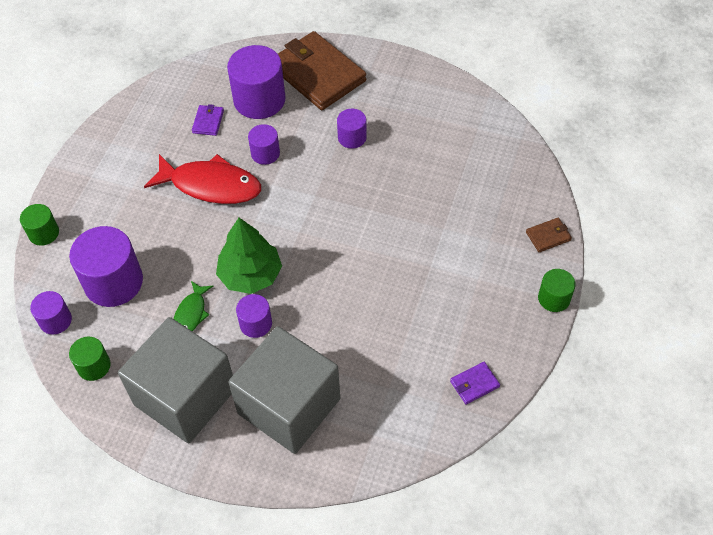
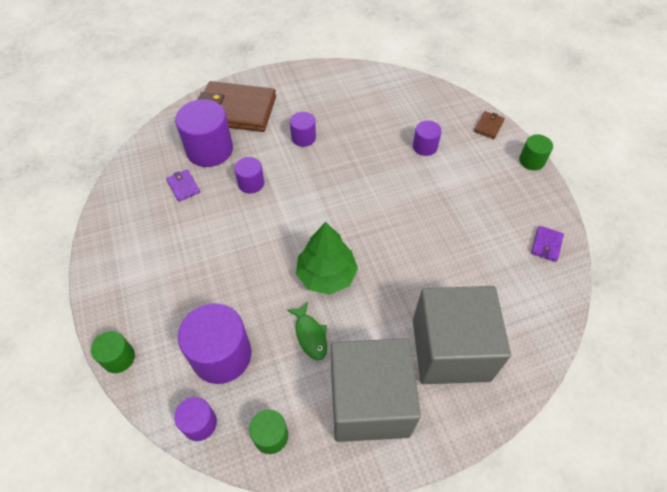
camera: 40 degrees left, 0 degrees up
(210, 185) = (231, 230): red fish -> none
(256, 324) = (366, 307): purple cylinder -> purple cylinder (425, 146)

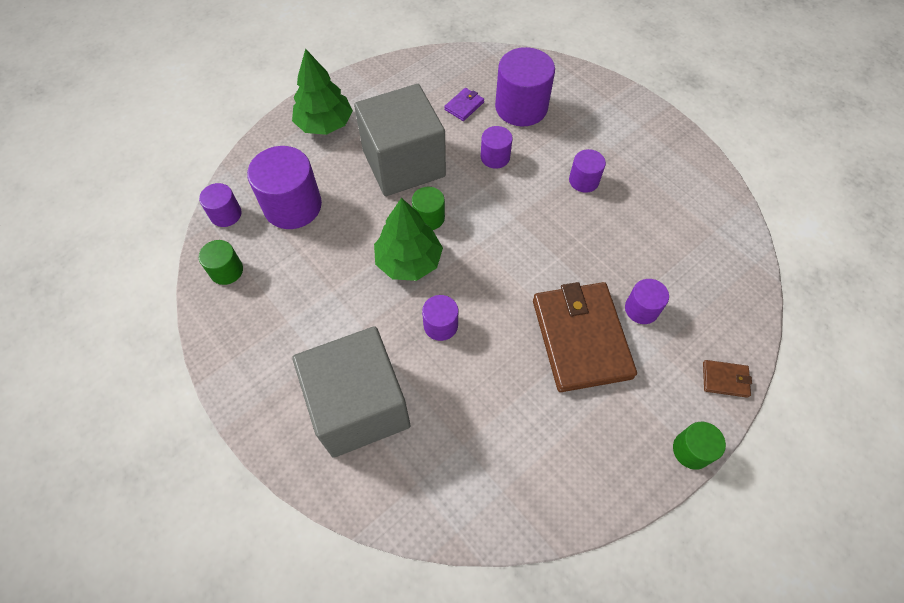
camera: 70 degrees right, 5 degrees up
(118, 358) = (269, 136): green cylinder -> green cylinder (429, 217)
(135, 302) = (325, 124): none -> green tree
(236, 110) = (589, 108): brown wallet -> brown wallet (581, 338)
(310, 335) = (335, 269): green fish -> none
(369, 402) = (278, 342): grey cube -> grey cube (403, 163)
(396, 270) = (440, 325): none -> purple cylinder
(546, 245) = (550, 493): purple wallet -> none

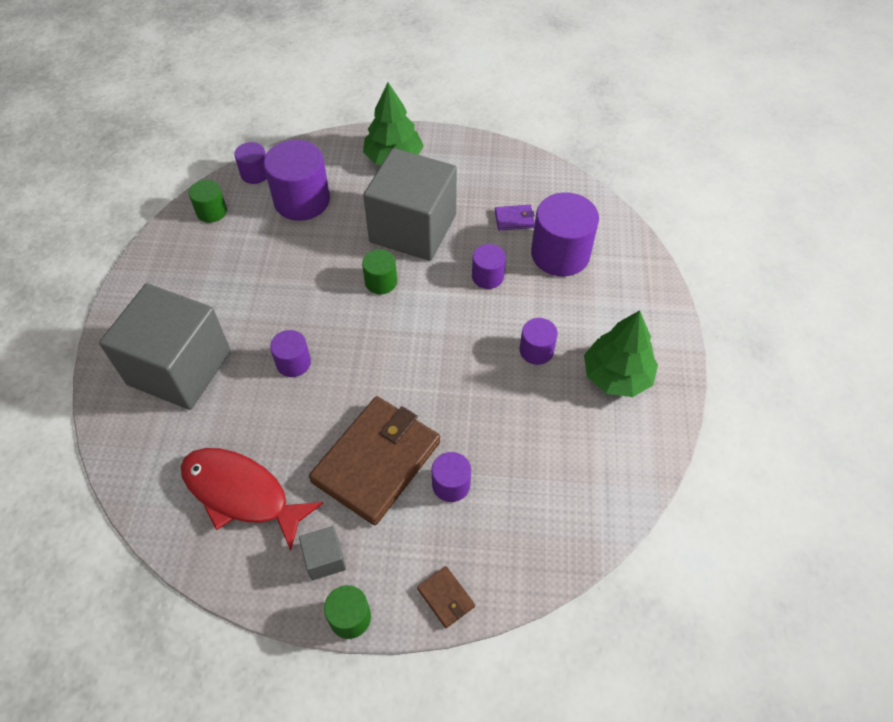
camera: 45 degrees right, 5 degrees down
(409, 261) = (328, 301): green tree -> green tree (616, 376)
(524, 446) = (242, 494): none -> red fish
(631, 431) = (325, 559): none -> grey cube

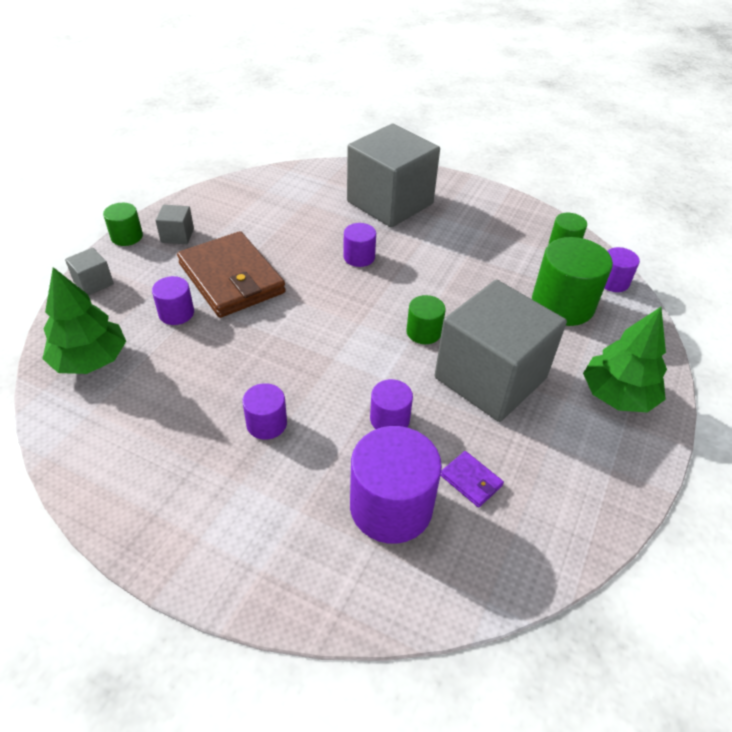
camera: 110 degrees right, 10 degrees down
(242, 494) = (259, 211): red fish -> none
(302, 200) = (562, 305): purple cylinder -> green cylinder
(446, 597) = (93, 283): brown wallet -> grey cube
(514, 219) = (471, 480): purple wallet -> purple wallet turned 60 degrees counterclockwise
(616, 376) = (187, 483): green tree -> green tree (90, 360)

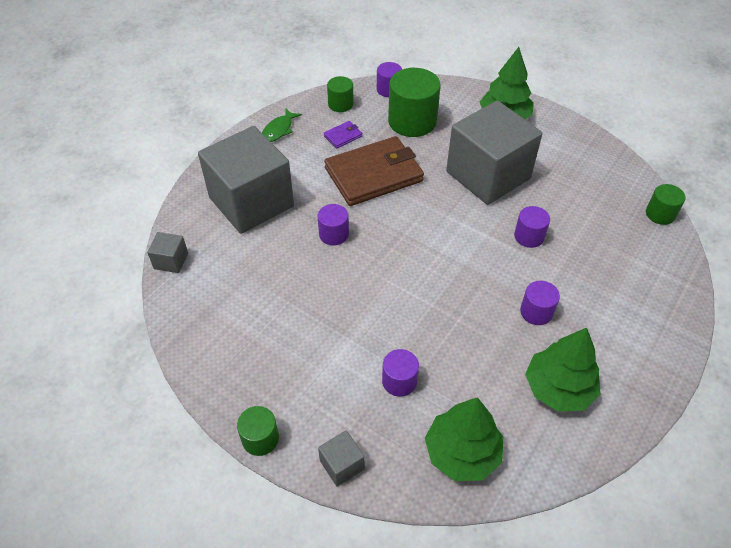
camera: 80 degrees left, 5 degrees up
(156, 441) = (558, 388): none -> green tree
(177, 235) = (269, 386): grey cube -> grey cube (171, 261)
(231, 278) = (351, 335): brown wallet -> brown wallet (374, 174)
(391, 507) = (605, 245): purple cylinder -> none
(423, 332) = (437, 204): green cylinder -> green cylinder (660, 214)
(471, 480) = (580, 201): purple wallet -> purple wallet (343, 136)
(499, 208) = (279, 130): none -> green fish

